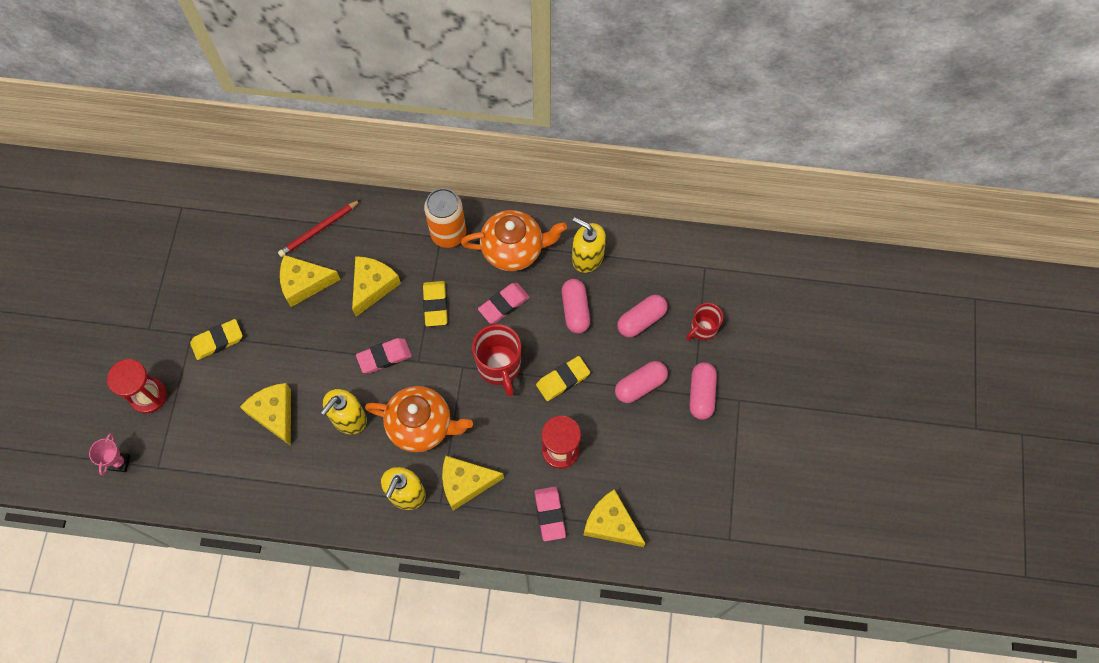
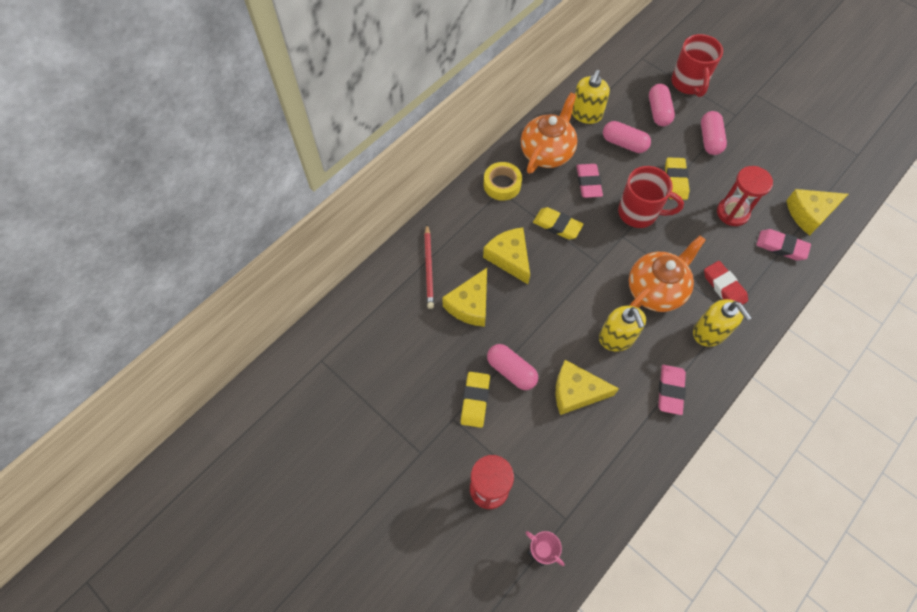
camera: 55 degrees left, 5 degrees down
(384, 357) = (578, 283): pink eraser -> pink eraser (670, 390)
(448, 233) = (502, 184): orange can -> yellow tape
(465, 483) = (724, 287): yellow cheese -> red eraser
(587, 257) = (586, 114): yellow soap dispenser -> yellow soap dispenser turned 45 degrees counterclockwise
(701, 394) = (738, 111): pink capsule -> pink capsule (511, 371)
(702, 329) = (688, 84): red mug -> red mug, size x1.61

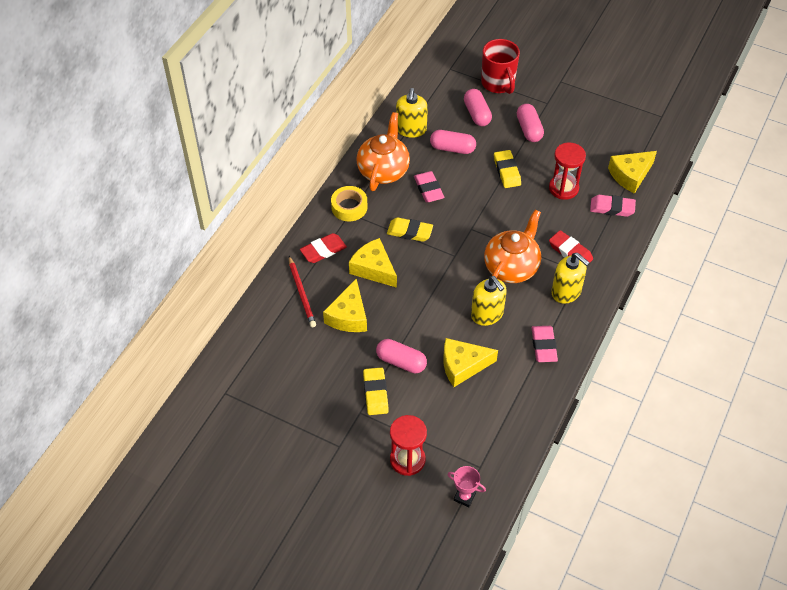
camera: 15 degrees left, 10 degrees down
(463, 226) = (323, 250): none -> red eraser
(639, 213) = (481, 206): red mug -> none

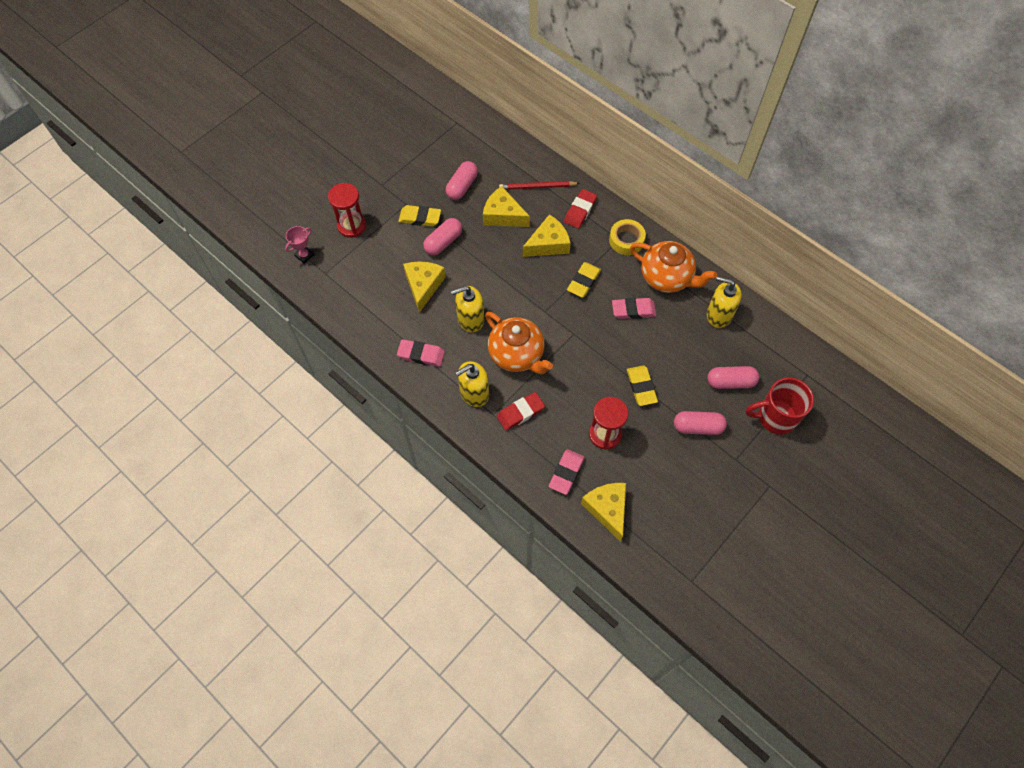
camera: 105 degrees right, 10 degrees up
(323, 250) = (580, 211): red eraser -> red eraser turned 45 degrees clockwise
(452, 148) = (684, 345): pink capsule -> pink capsule (462, 186)
(507, 171) = (641, 387): yellow eraser -> yellow eraser turned 75 degrees clockwise

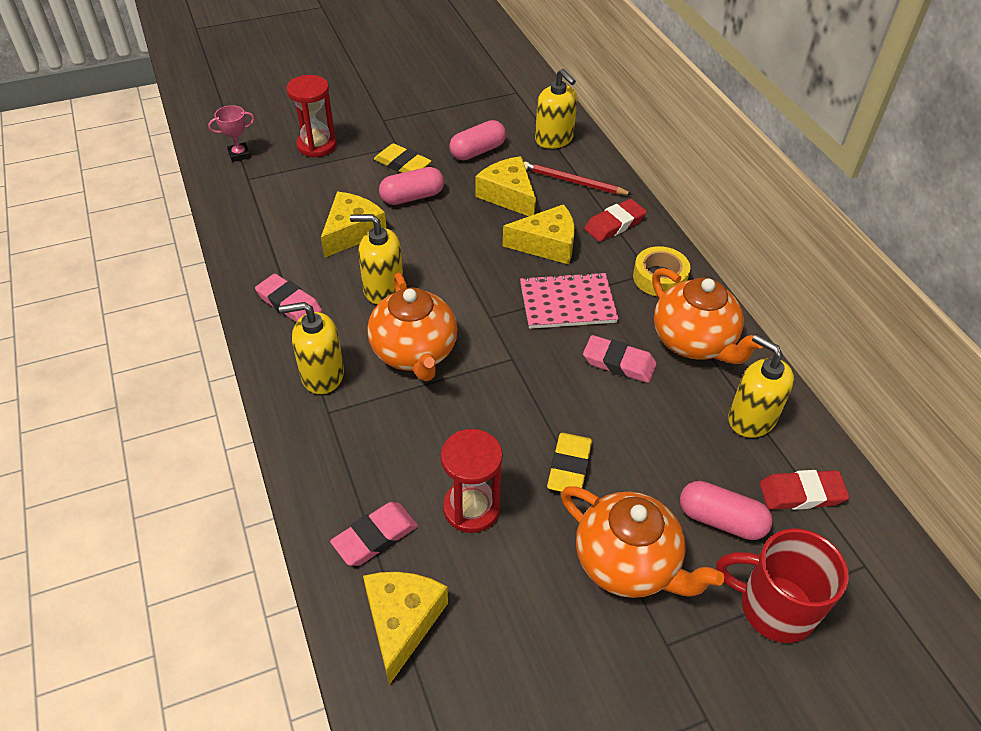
camera: 25 degrees right, 15 degrees down
(505, 155) = (554, 139): none -> yellow soap dispenser
(520, 413) = (367, 426): red eraser -> red eraser (801, 494)
(583, 281) = (567, 303): yellow eraser -> pink notebook
(697, 427) = (628, 563): pink capsule -> orange teapot

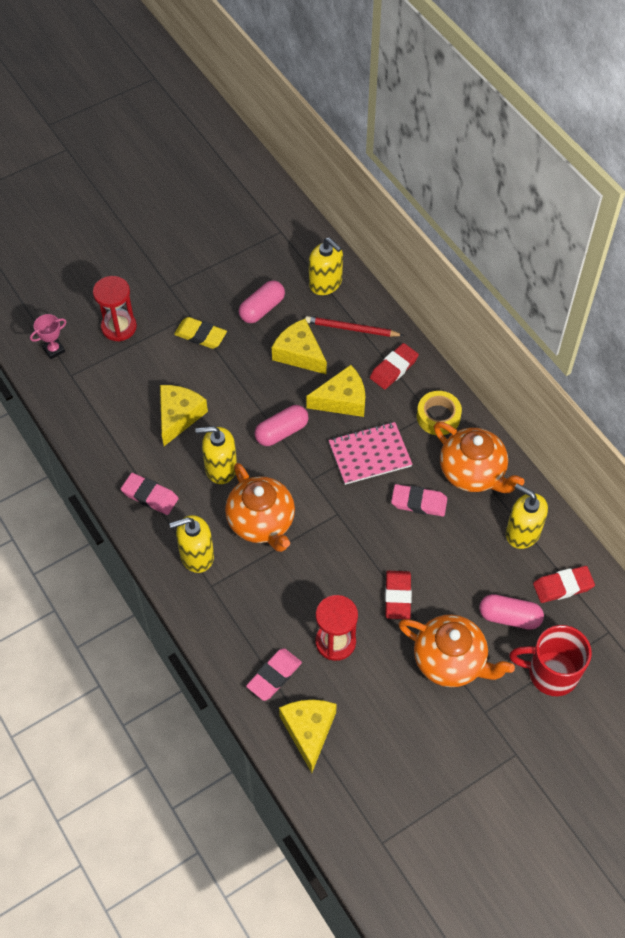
camera: 10 degrees left, 10 degrees up
(412, 197) = (218, 370): pink capsule -> pink capsule (281, 432)
(569, 467) = (397, 596): yellow eraser -> red eraser

